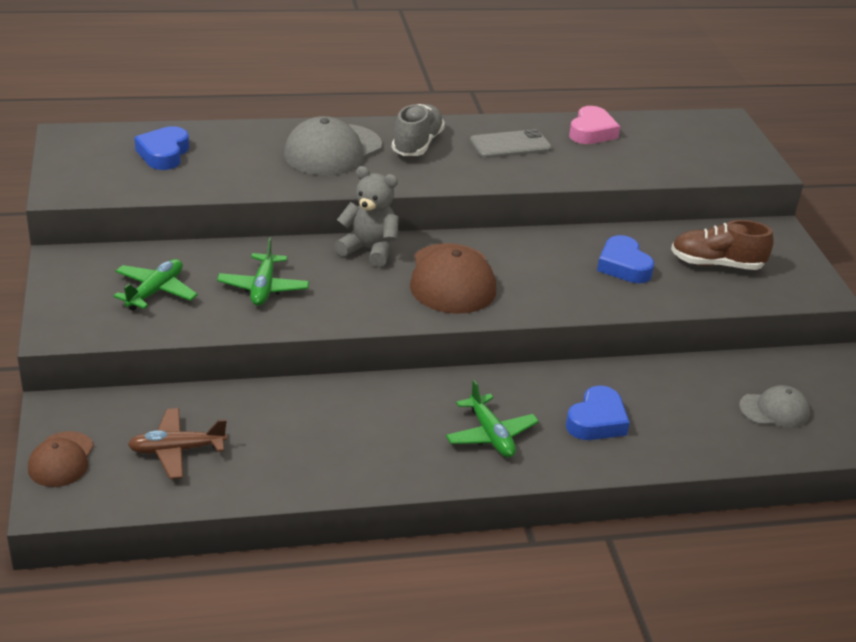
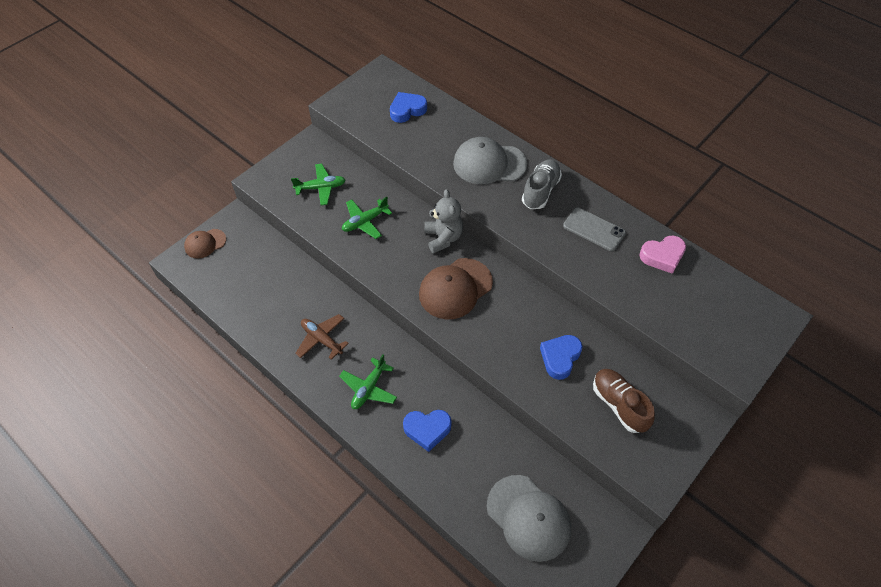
camera: 55 degrees right, 20 degrees up
(177, 450) = (245, 276): brown plane -> brown plane (322, 339)
(417, 144) = (540, 191): grey shoe -> grey shoe turned 45 degrees counterclockwise
(774, 410) = (528, 517): grey cap -> grey cap, size x1.74

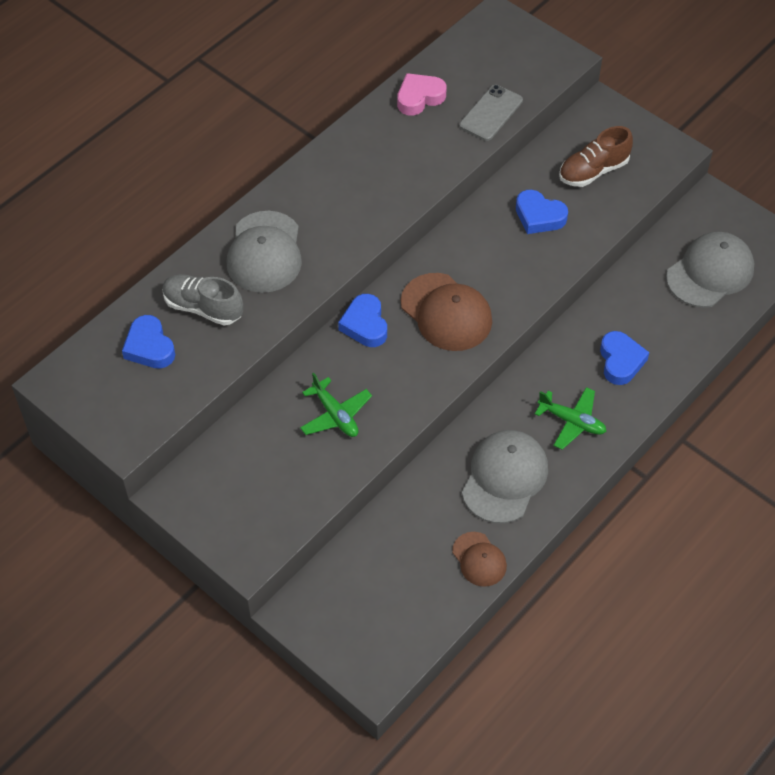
camera: 90 degrees left, 0 degrees up
(205, 243) = (342, 648): brown cap -> brown cap (479, 559)
(321, 188) = (269, 474): green plane -> none
(322, 339) = (504, 478): brown plane -> grey cap
(443, 238) = (365, 325): grey teddy bear -> blue heart
(540, 191) = (316, 201): grey shoe -> grey shoe (203, 308)
(594, 229) = (379, 154): grey phone -> grey phone (491, 113)
(662, 256) = (419, 98): pink heart -> pink heart turned 105 degrees counterclockwise

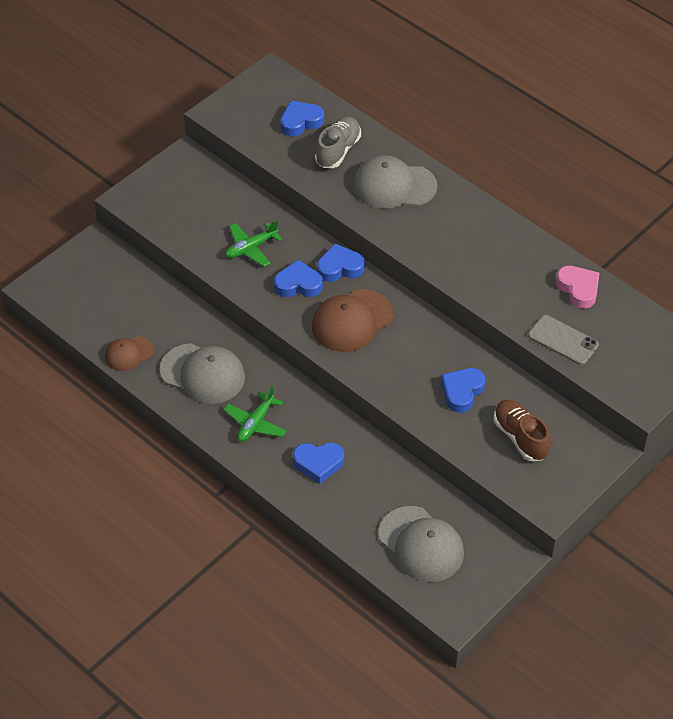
camera: 90 degrees right, 5 degrees down
(392, 365) = (298, 284): none -> blue heart

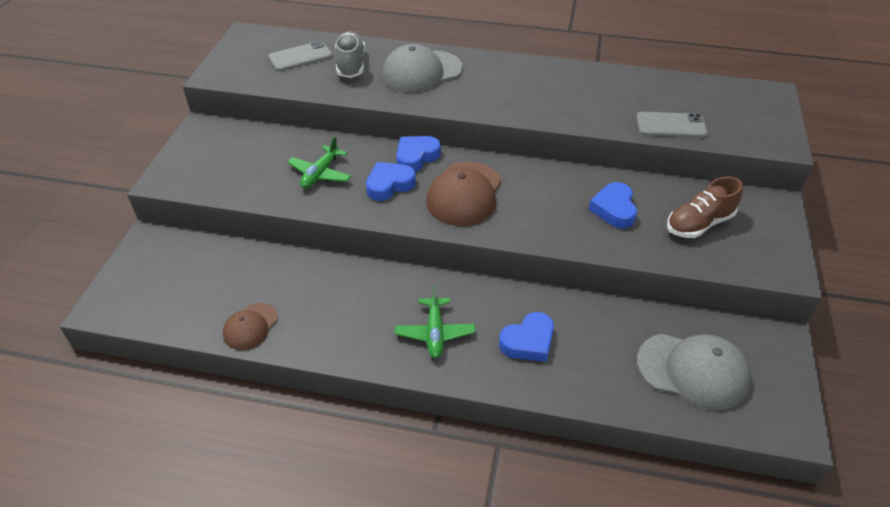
camera: 30 degrees left, 5 degrees down
(203, 374) = (344, 310): grey cap -> none
(300, 122) = (300, 57): blue heart -> grey phone
(520, 437) = (699, 224): brown shoe -> brown shoe turned 60 degrees counterclockwise
(578, 289) = (641, 86): pink heart -> none

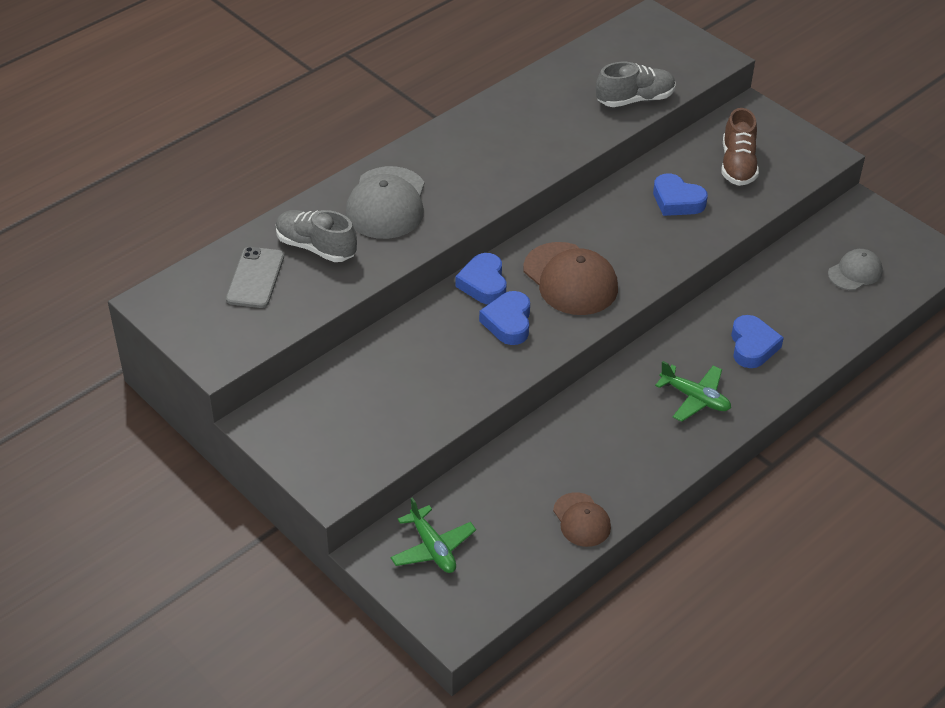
camera: 55 degrees left, 0 degrees up
(320, 174) = (442, 363): green plane -> green plane (432, 548)
(671, 125) = (635, 99): grey phone -> grey shoe
(693, 371) = (855, 272): grey cap -> grey cap, size x0.58

